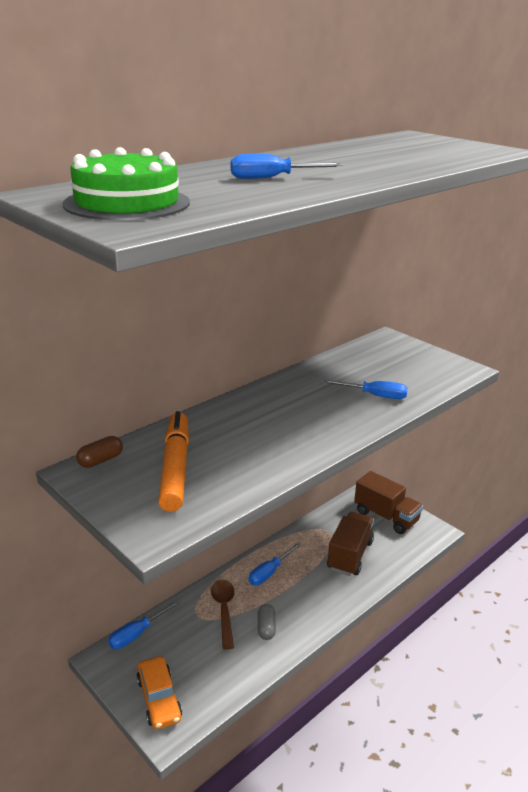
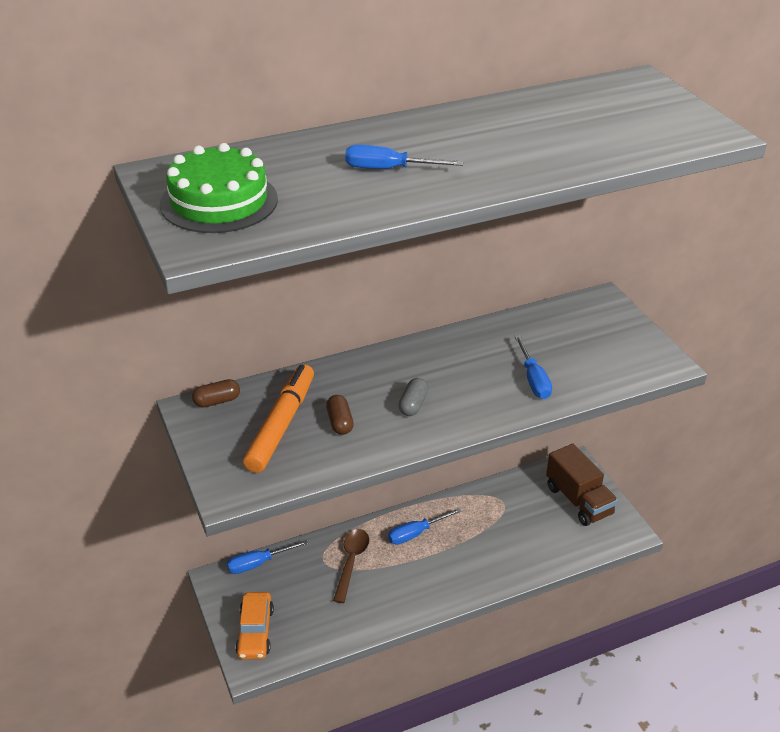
camera: 20 degrees right, 10 degrees up
(230, 455) = (340, 422): none -> brown capsule
(266, 628) = (386, 591): grey capsule -> grey capsule (413, 405)
(350, 555) = (513, 536): brown truck -> none
(374, 395) = (533, 379): blue screwdriver -> blue screwdriver turned 45 degrees clockwise

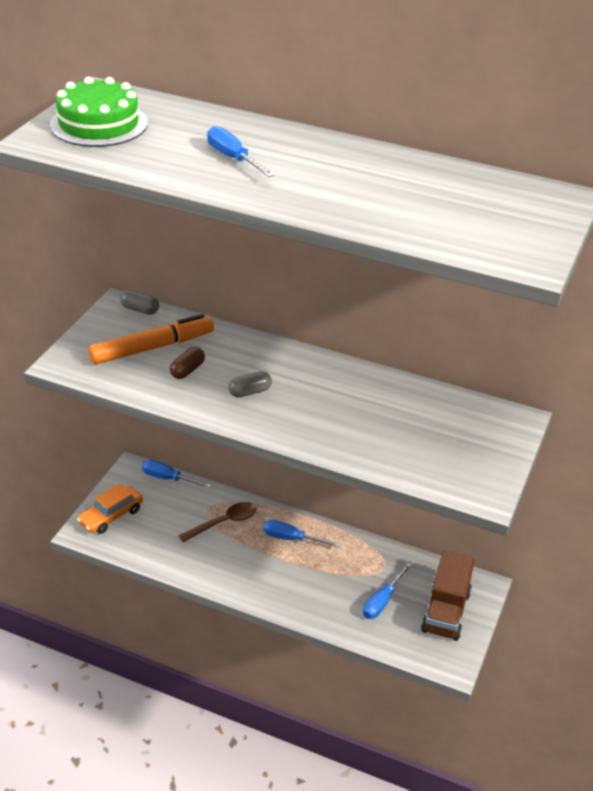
camera: 45 degrees right, 0 degrees up
(217, 401) = (140, 310): brown capsule -> grey capsule
(533, 379) = (360, 434): blue screwdriver -> blue screwdriver (382, 601)

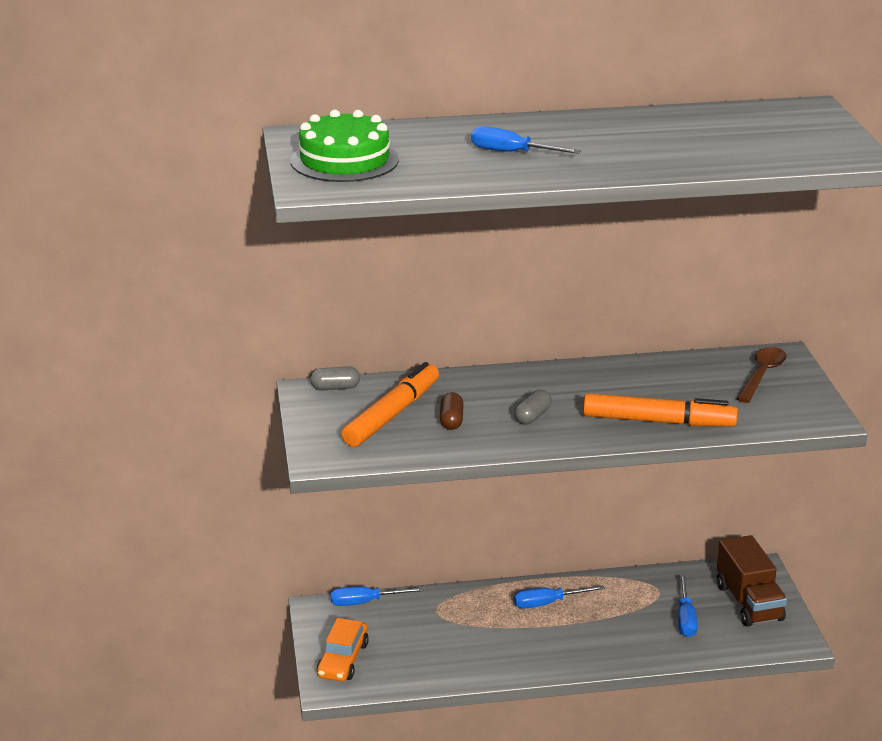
camera: 30 degrees left, 10 degrees down
(223, 523) = (466, 617): brown spoon -> brown spoon (762, 375)
(341, 437) = (657, 421): none -> orange marker

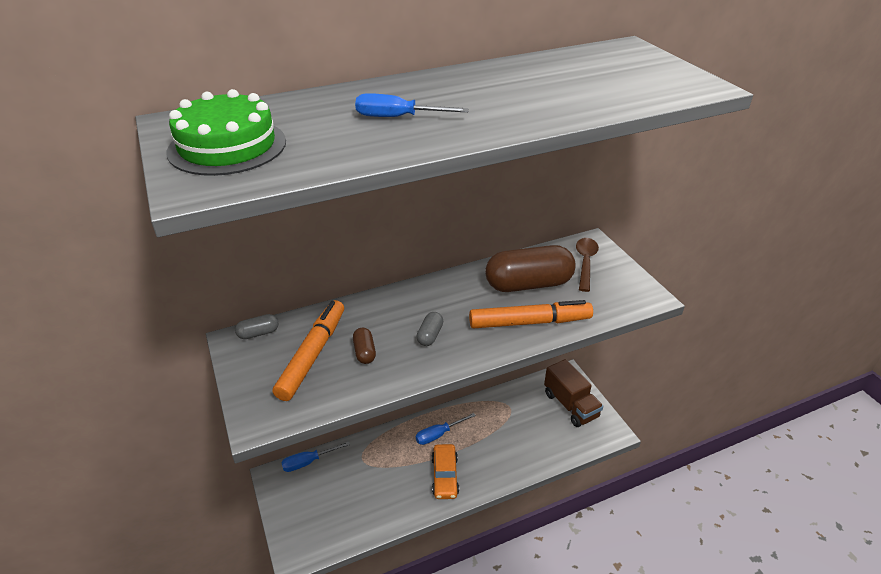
camera: 15 degrees left, 10 degrees up
(342, 660) = (301, 524): orange car -> orange car (445, 476)
(675, 386) = (528, 284): none -> brown capsule
(685, 619) = (535, 428): blue screwdriver -> none

